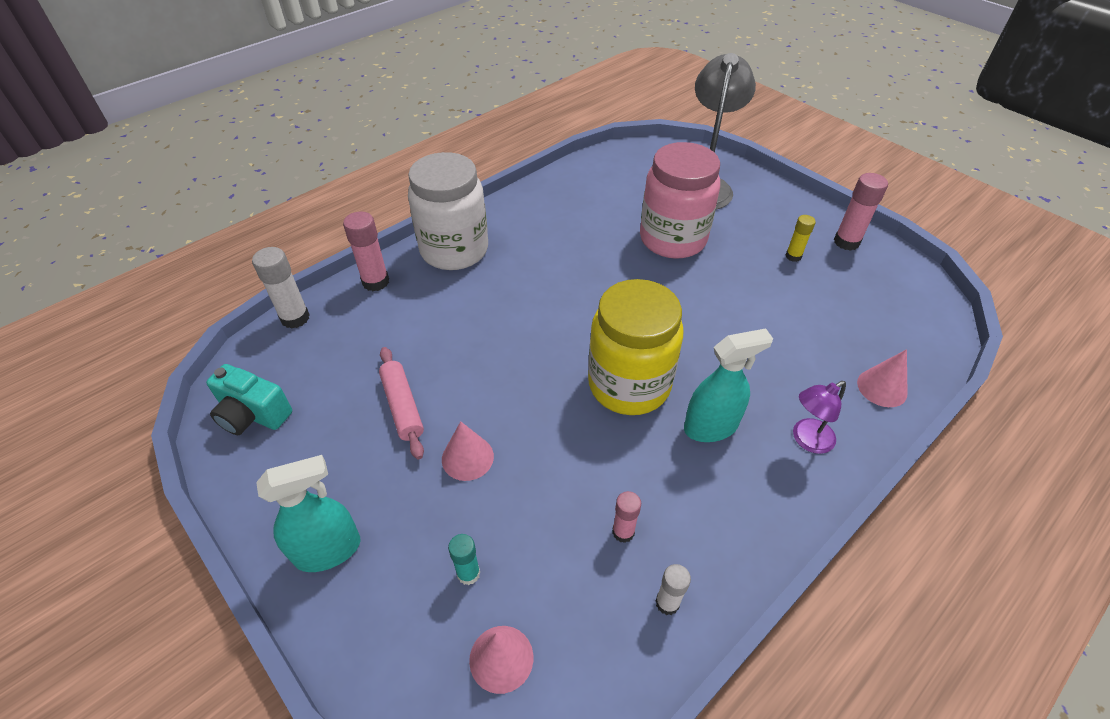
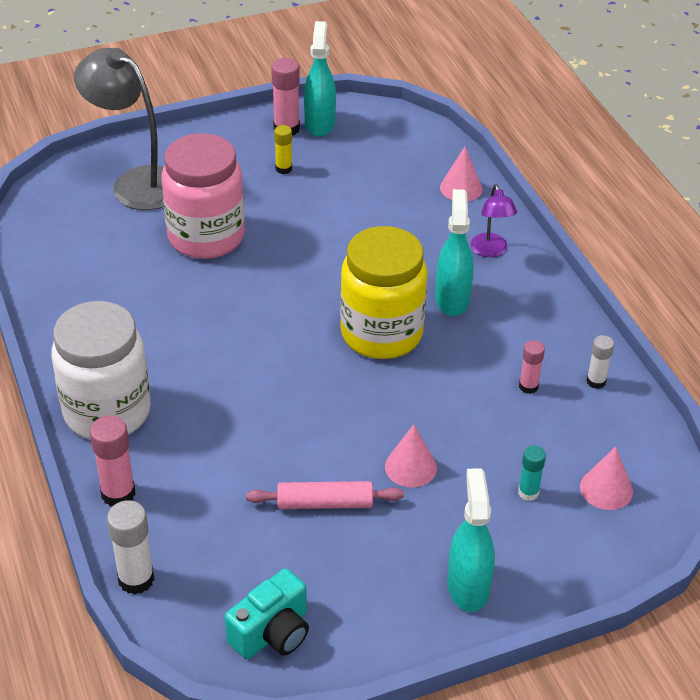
camera: 70 degrees left, 5 degrees down
(874, 260) = (319, 124): none -> turquoise spray bottle

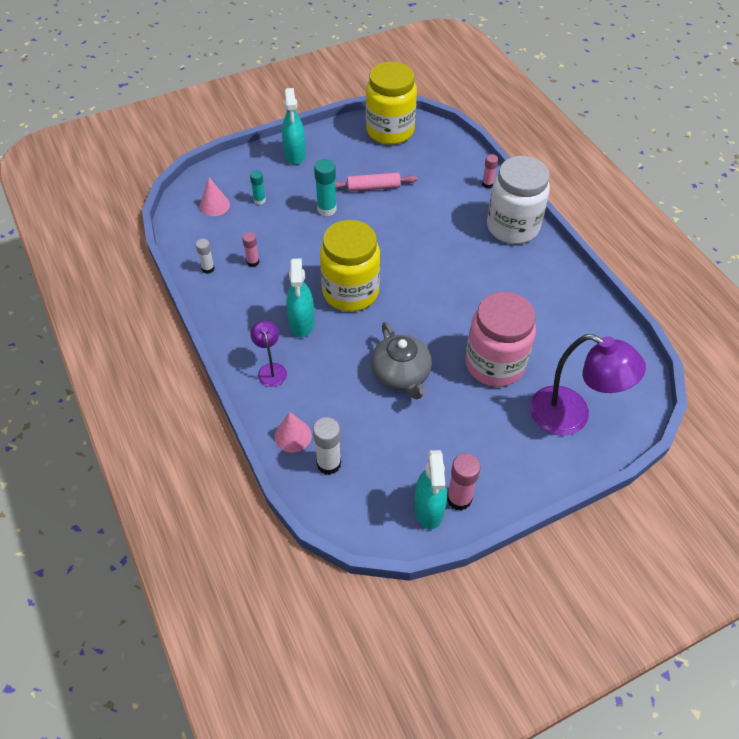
camera: 175 degrees right, 10 degrees up
(118, 494) = (487, 184): pink glue stick -> pink glue stick, size x0.62
(136, 183) = (571, 416): grey lamp -> purple lamp
(136, 579) = (462, 147): white glue stick -> white glue stick (329, 464)
(272, 633) = (390, 131): turquoise camera -> yellow jar
(283, 169) = (450, 445): yellow glue stick -> none
(327, 234) = (401, 375): none -> grey teapot
(410, 467) = (326, 209): pink cone -> turquoise glue stick

